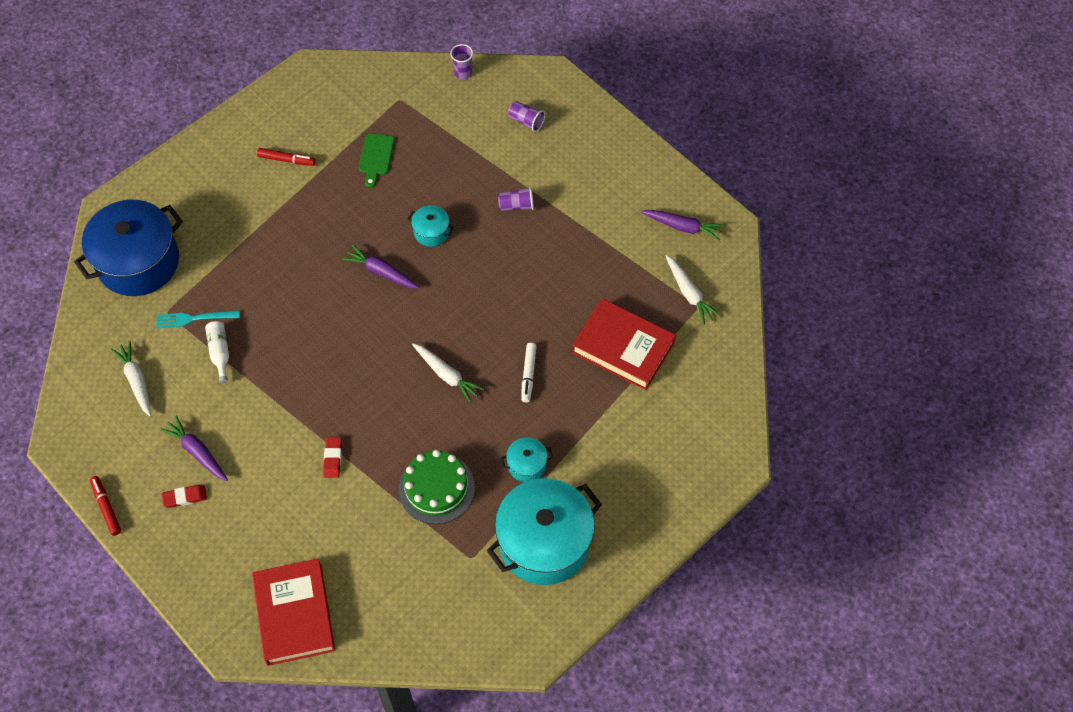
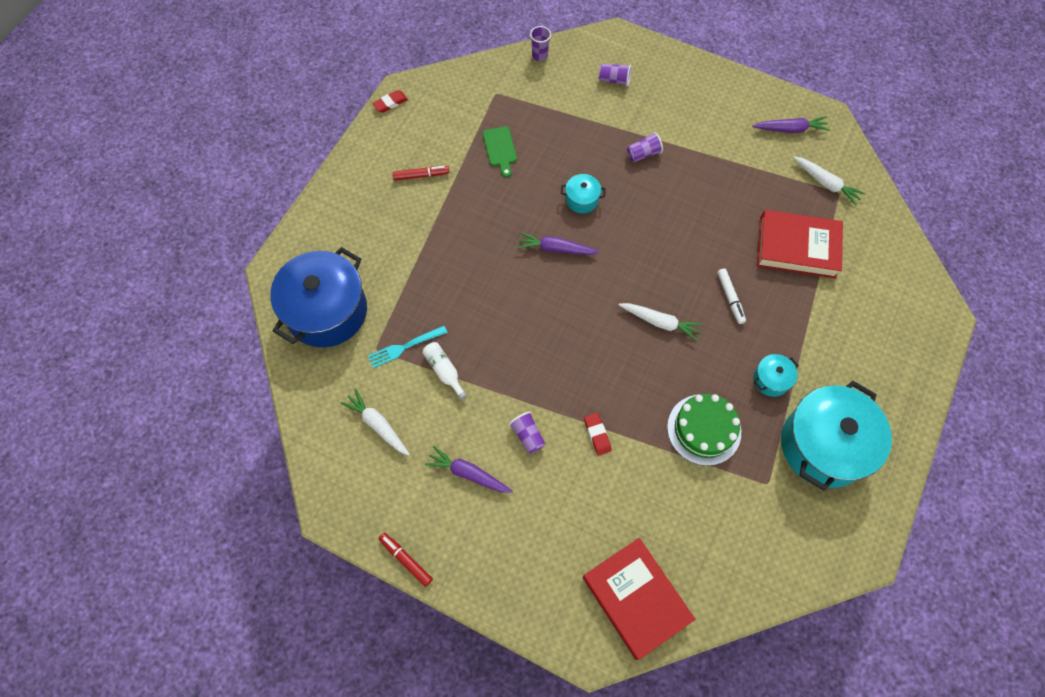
camera: 20 degrees left, 5 degrees up
(185, 497) = (477, 522): red eraser -> red eraser (390, 103)
(268, 437) = (527, 435): none -> purple cup

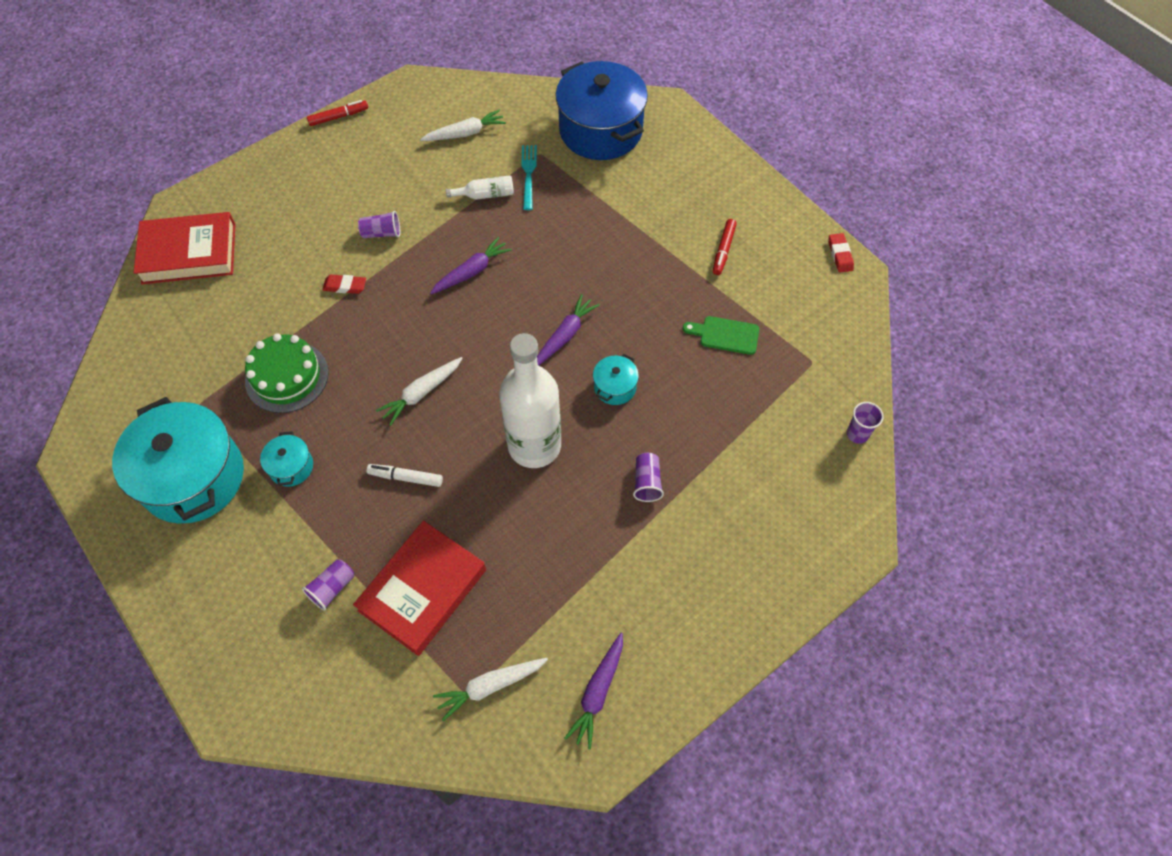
camera: 115 degrees right, 5 degrees down
(468, 473) = (378, 179): purple carrot -> purple carrot (472, 271)
(614, 80) = (780, 504): purple cup -> purple cup (332, 588)
(657, 229) = (534, 445): none -> white bottle

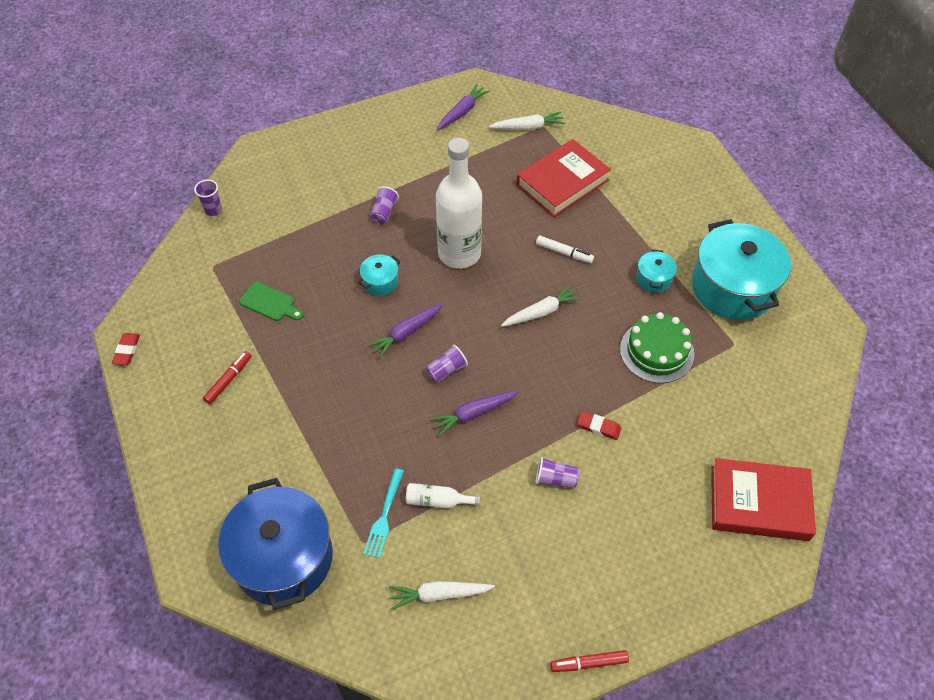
camera: 165 degrees left, 5 degrees down
(332, 588) = (625, 196): purple cup -> purple cup (446, 370)

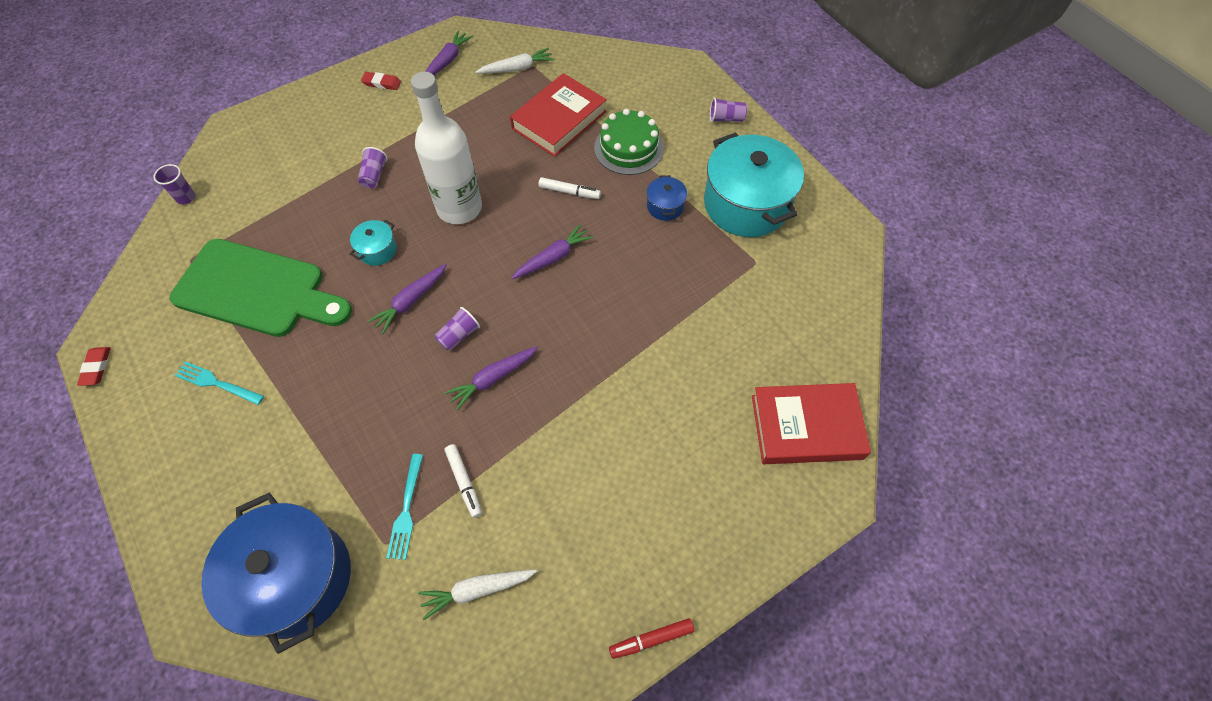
camera: 10 degrees left, 5 degrees up
(229, 380) = (217, 383): red marker -> turquoise fork
(270, 303) = (257, 290): green cutting board -> green cutting board, size x2.43
(437, 501) = (464, 482): white bottle -> white marker
(541, 312) = (553, 257): white carrot -> purple carrot
(555, 479) = (590, 436): purple cup -> purple cup (726, 118)
(598, 427) = (628, 372): red eraser -> red eraser (382, 83)
(653, 279) = (665, 206): turquoise pot -> blue pot
(656, 351) = (678, 281): green cake -> green cake (628, 148)

